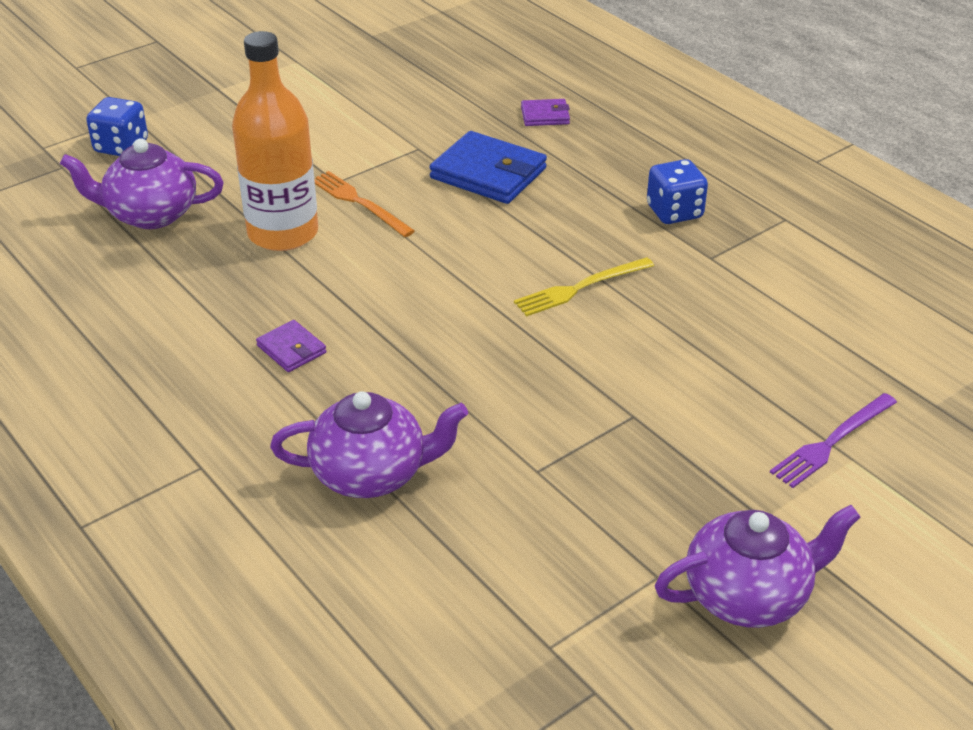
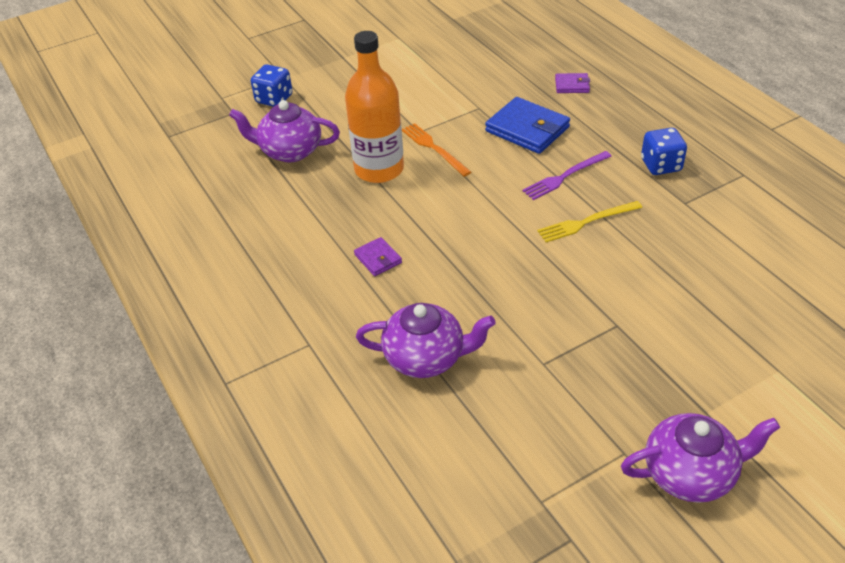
camera: 10 degrees right, 5 degrees up
(832, 442) = (764, 356): purple fork -> purple fork (565, 176)

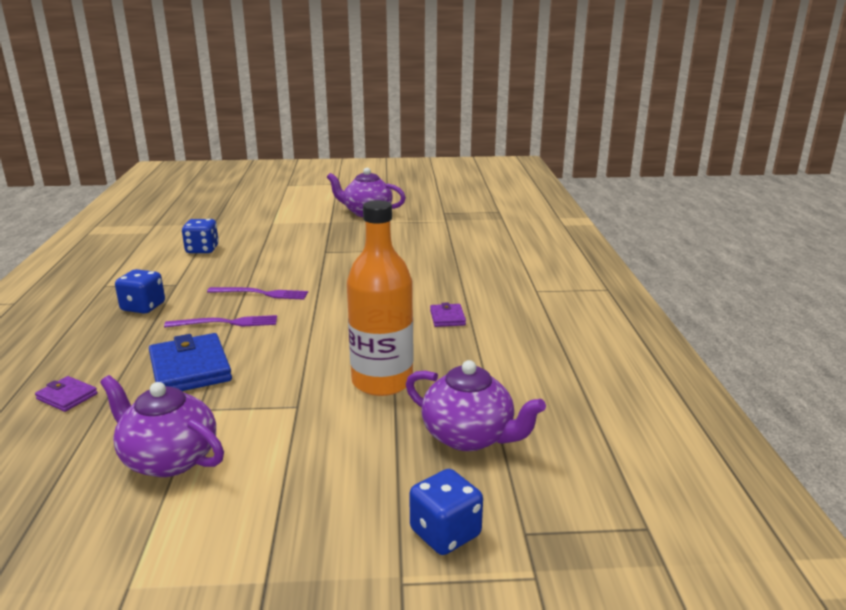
camera: 155 degrees left, 20 degrees down
(426, 358) = (458, 267): purple teapot -> purple teapot (168, 459)
(434, 148) = (304, 383): orange fork -> none
(586, 222) = (261, 293): yellow fork -> purple fork
(757, 266) = (202, 250): none -> blue dice

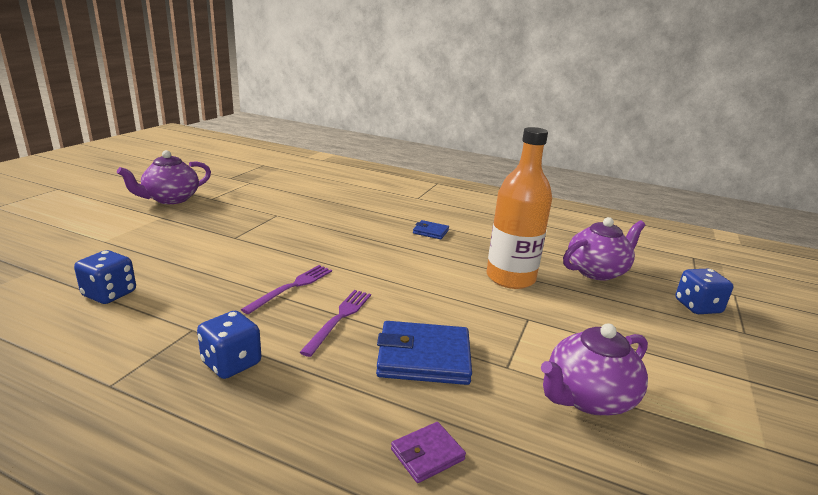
camera: 65 degrees left, 0 degrees up
(447, 318) = (430, 232): purple wallet -> blue wallet

